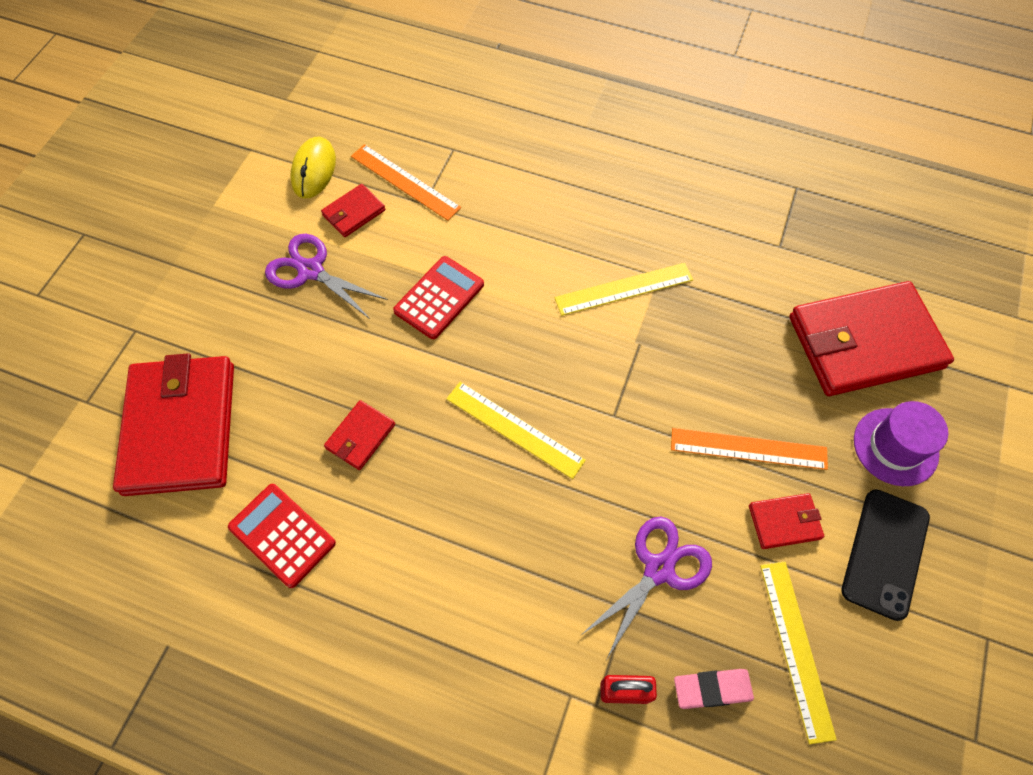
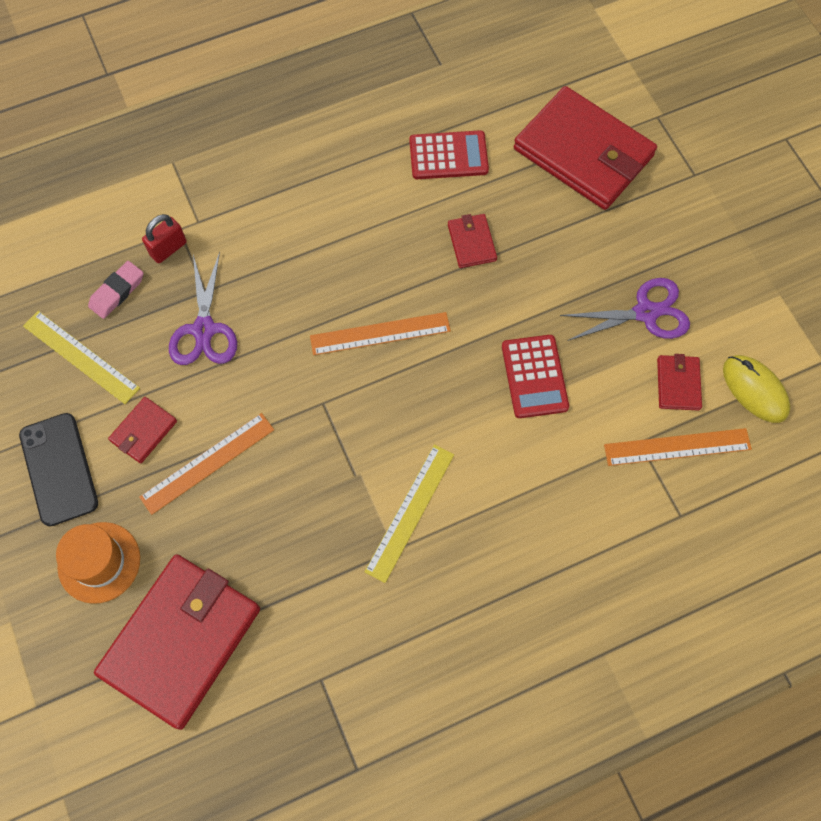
camera: 135 degrees right, 5 degrees up
(514, 429) = (380, 333): yellow ruler -> orange ruler
(895, 446) = (99, 562): purple hat -> orange hat

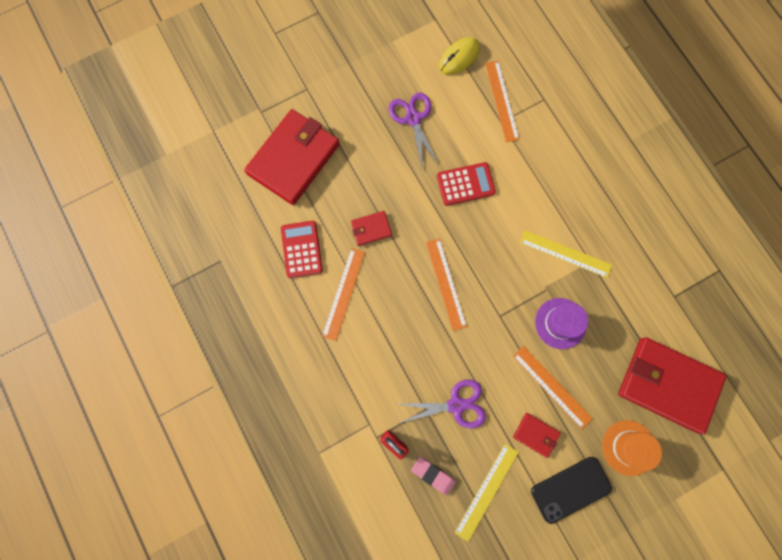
camera: 95 degrees left, 10 degrees up
(300, 489) = (560, 323): none -> purple hat
(380, 202) = (343, 293): none -> orange ruler
(678, 384) = (460, 100): red wallet -> none

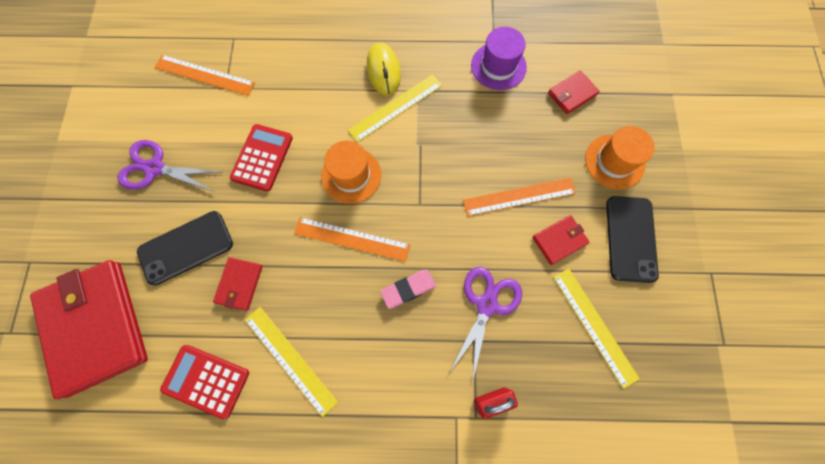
camera: 60 degrees left, 5 degrees down
(343, 293) = (290, 360): orange ruler -> yellow ruler
(373, 178) = (186, 247): none -> black phone
(433, 475) = (549, 375): pink eraser -> pink eraser (408, 289)
(459, 57) = (129, 87): yellow mouse -> yellow mouse (383, 71)
(491, 254) = (351, 175): none -> orange hat
(560, 323) = (460, 152): purple hat -> purple hat (498, 66)
(667, 384) = (572, 94): red wallet -> red wallet, size x0.44

